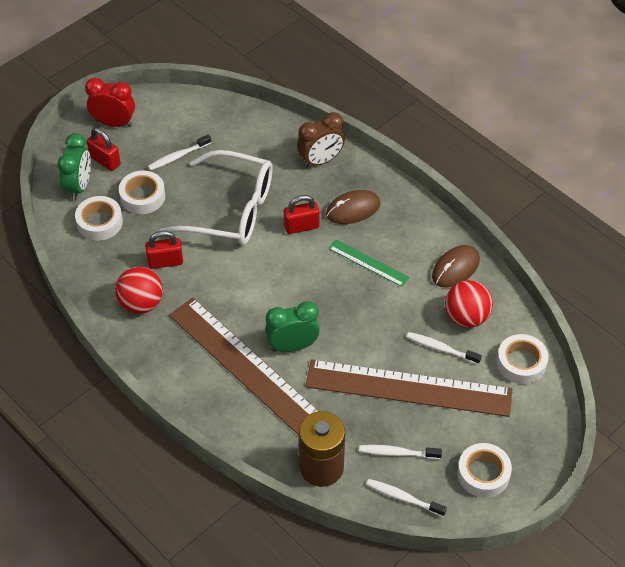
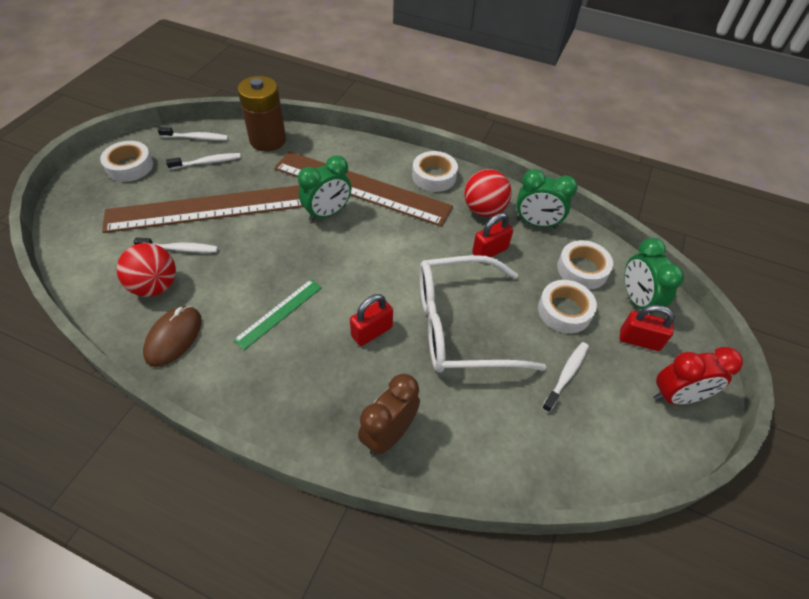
camera: 155 degrees right, 0 degrees up
(103, 275) = (536, 223): none -> green clock
(353, 209) = (319, 374): brown mouse -> none
(368, 263) = (279, 313): green ruler -> green ruler turned 60 degrees counterclockwise
(521, 363) = (92, 258): white tape -> white tape (434, 176)

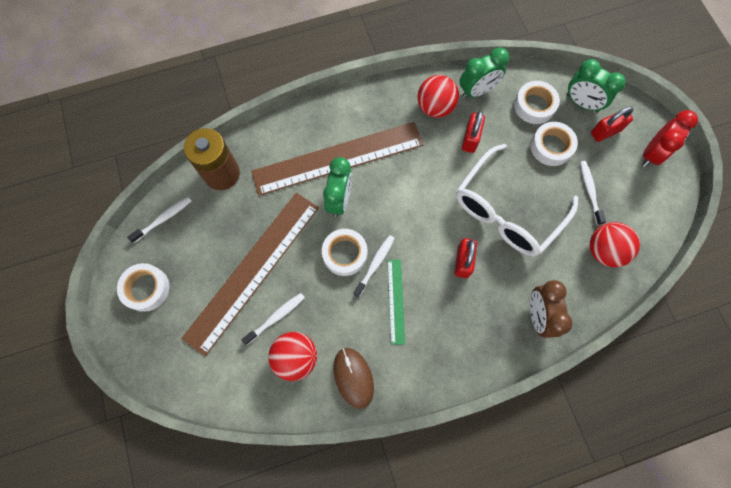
camera: 40 degrees left, 20 degrees up
(207, 162) = (202, 233): white toothbrush -> white toothbrush (375, 264)
(434, 176) = (375, 105): white tape -> white tape (345, 254)
(525, 437) = (603, 250): none -> red ball

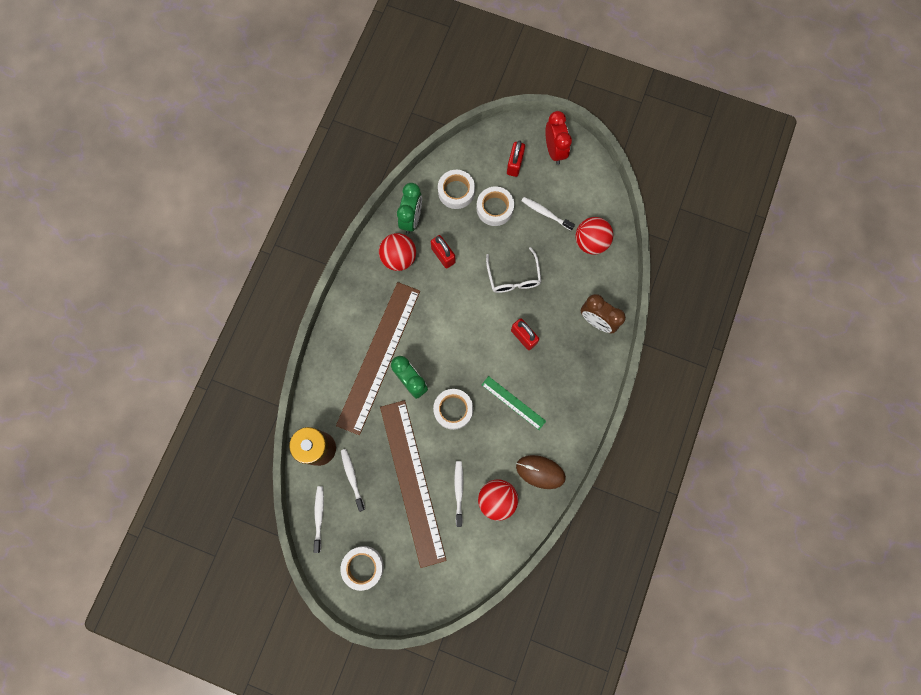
camera: 50 degrees left, 5 degrees up
(375, 264) = (477, 395): white toothbrush -> white toothbrush (352, 478)
(507, 209) = (513, 276): white glasses -> white glasses, size x0.57
(581, 103) = (481, 159): green clock -> none

